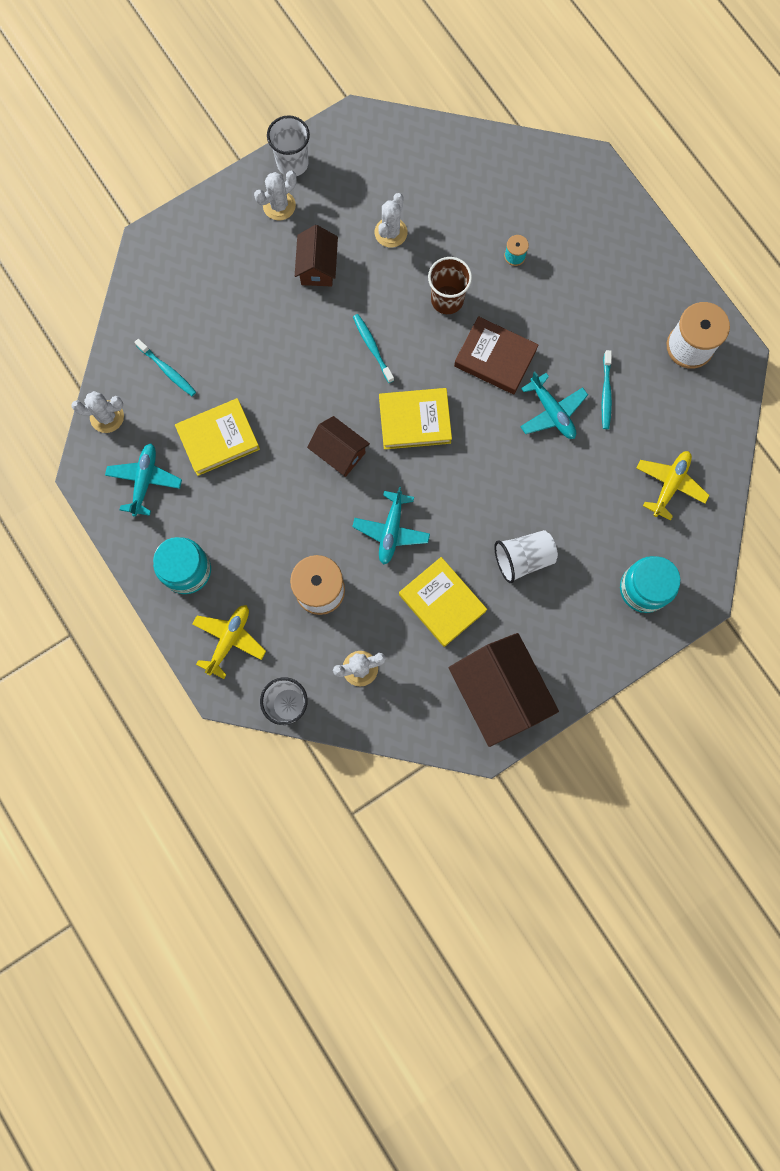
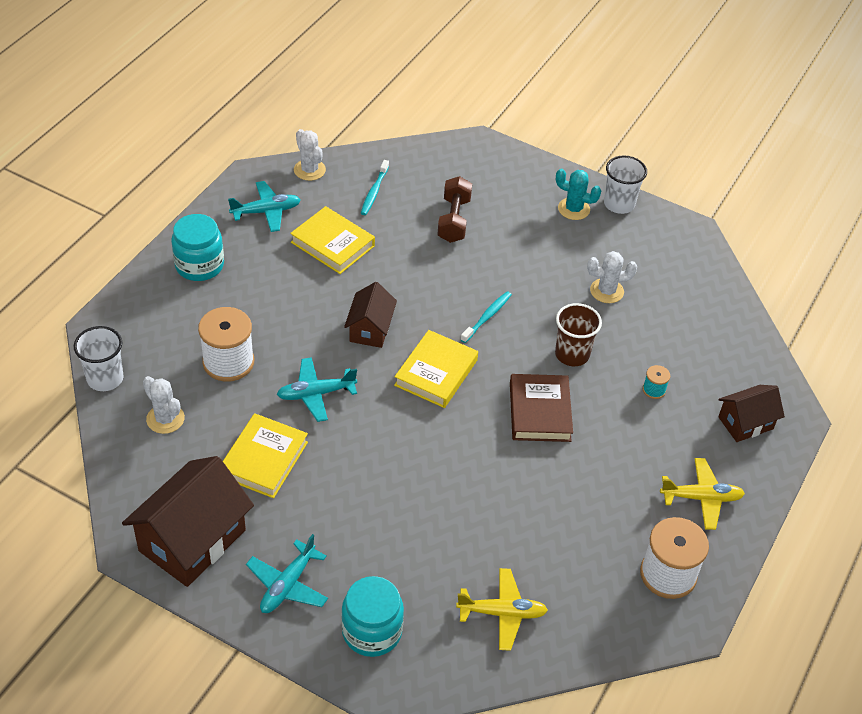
camera: 60 degrees right, 30 degrees down
(229, 640) = (148, 315): yellow plane -> yellow plane (701, 498)
(241, 317) = (454, 220): none -> brown dumbbell
(279, 205) = (573, 209): white cactus -> turquoise cactus
(317, 267) = (536, 253): brown house -> brown house (745, 423)
(415, 420) = (436, 373): yellow book -> yellow book turned 60 degrees clockwise
(523, 558) = (346, 510): white cup -> none
(552, 412) = (515, 478): turquoise plane -> turquoise plane (288, 585)
(606, 393) = (565, 517): turquoise toothbrush -> none

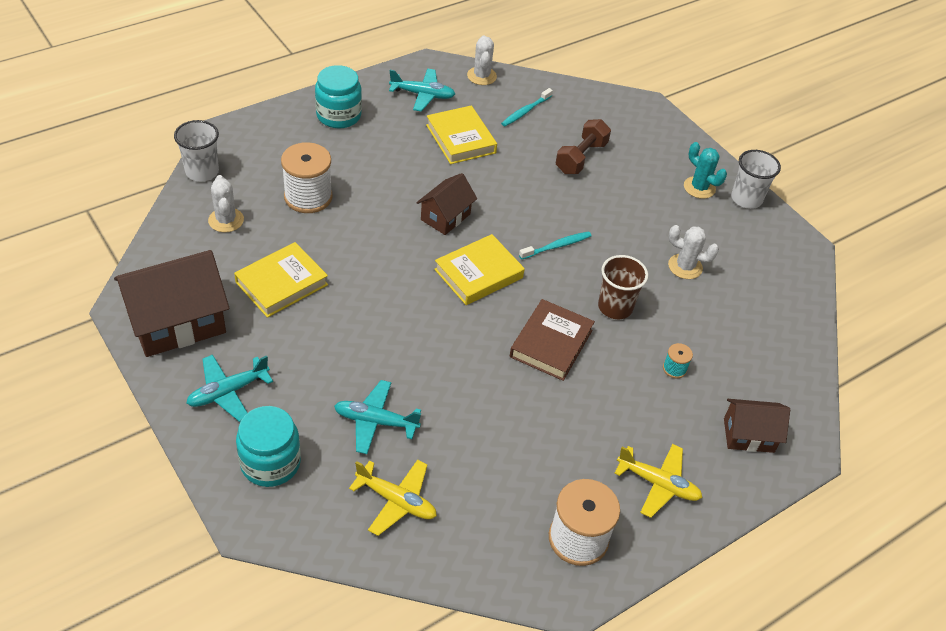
camera: 25 degrees right, 0 degrees up
(316, 394) = (362, 250): turquoise plane -> turquoise plane (376, 421)

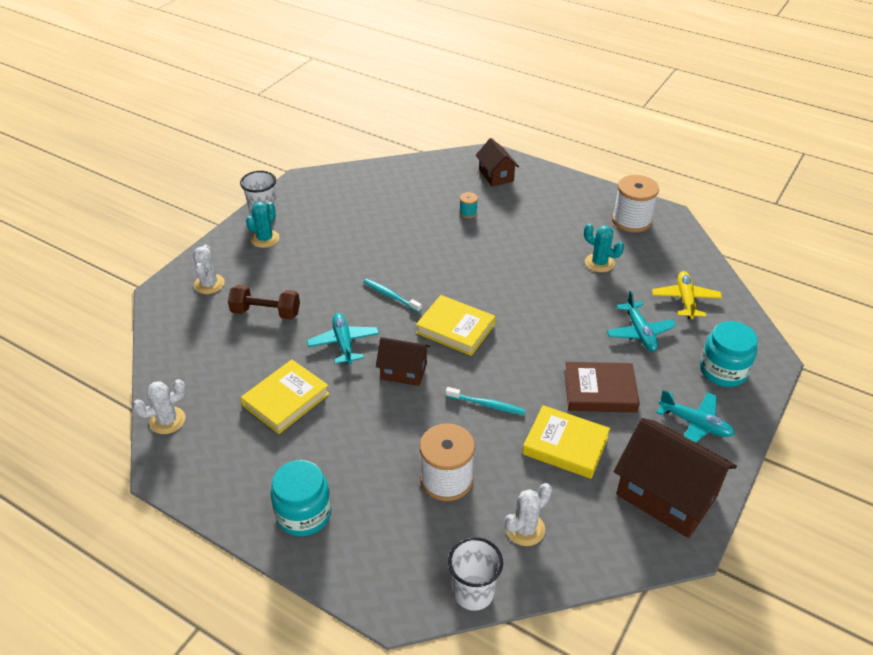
camera: 110 degrees left, 5 degrees down
(422, 95) = (227, 457): turquoise plane -> turquoise plane (344, 343)
(511, 451) = (599, 263): none -> turquoise cactus
(525, 111) = (214, 368): turquoise toothbrush -> turquoise toothbrush (487, 405)
(551, 343) = (494, 271): brown book -> brown book (600, 391)
(615, 307) = (433, 250): brown cup -> none
(658, 484) = (564, 200): yellow plane -> none
(685, 267) = (364, 228): white cactus -> white cactus (209, 284)

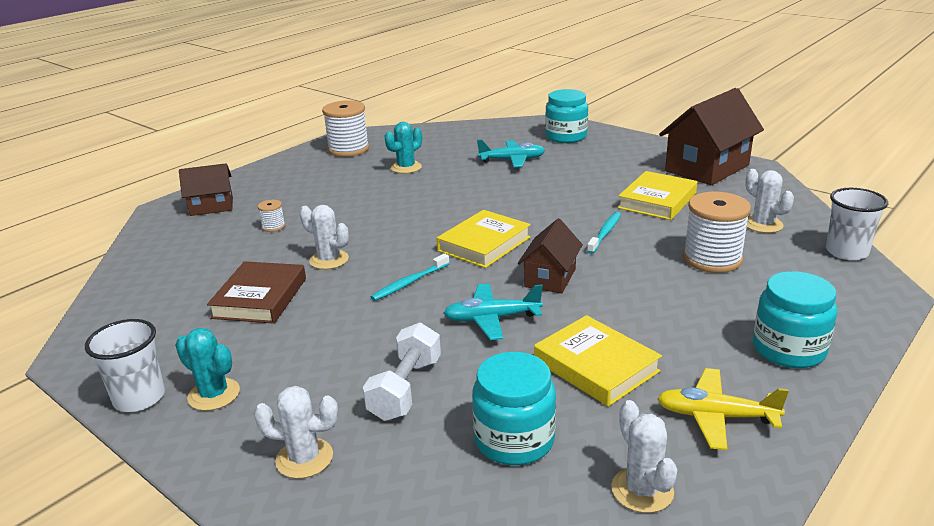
camera: 80 degrees left, 15 degrees down
(215, 364) = (514, 440): none -> turquoise jar
(266, 312) = (405, 389): brown dumbbell -> white dumbbell
(420, 250) = (329, 260): none -> white cactus
(468, 213) = (273, 227): turquoise spool -> white spool
(600, 391) = (587, 182): brown book -> brown book (260, 298)
(685, 300) = (474, 140): yellow plane -> yellow plane (716, 416)
(695, 424) = (627, 151): turquoise plane -> none

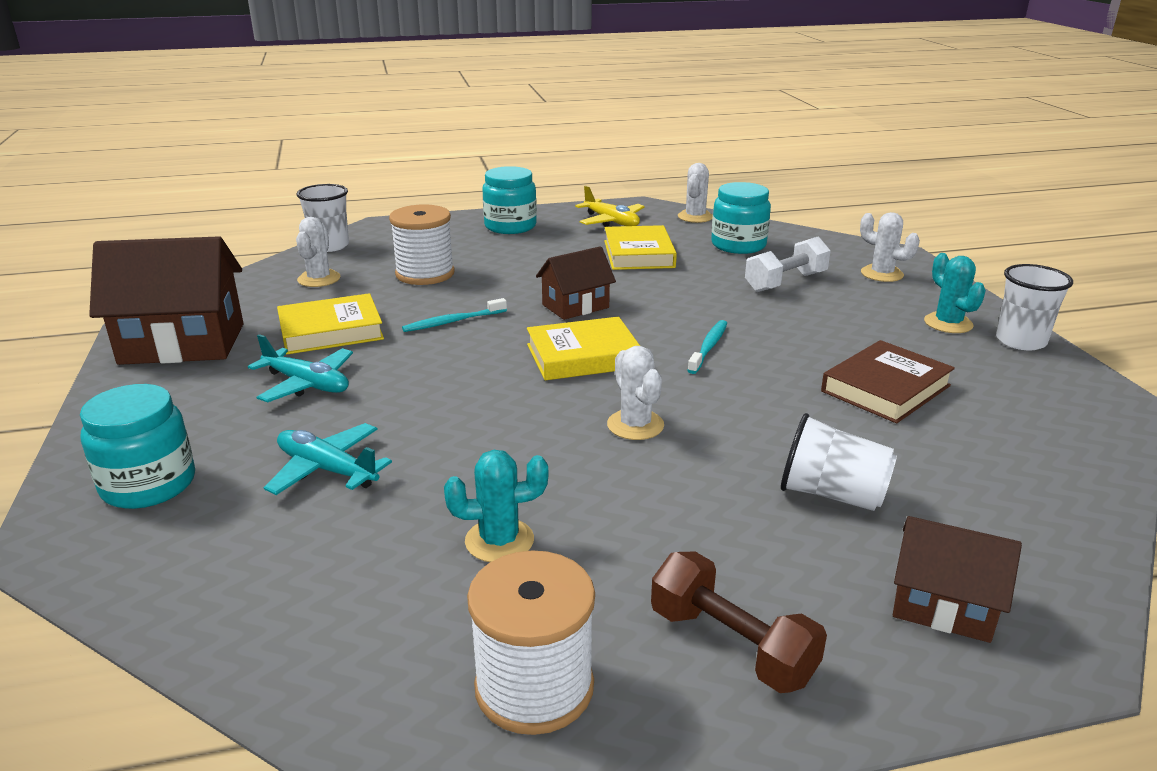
camera: 145 degrees left, 0 degrees up
(273, 227) = (832, 494): white spool -> white cup
(291, 174) = (731, 645): none -> brown dumbbell
(329, 260) = (778, 404): white cactus -> white cactus (635, 425)
(409, 283) = (709, 347): turquoise toothbrush -> turquoise toothbrush turned 60 degrees counterclockwise
(492, 319) = (670, 297): turquoise plane -> turquoise plane (307, 384)

